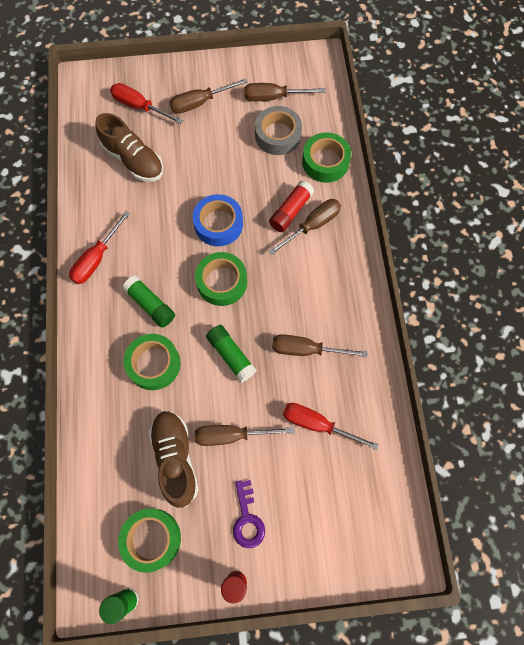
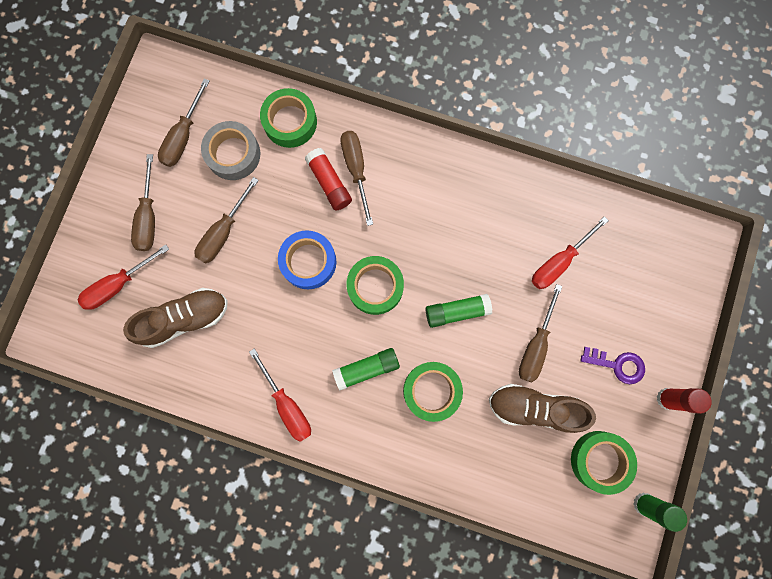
camera: 65 degrees left, 10 degrees up
(306, 350) = (483, 238): brown screwdriver -> brown screwdriver (223, 232)

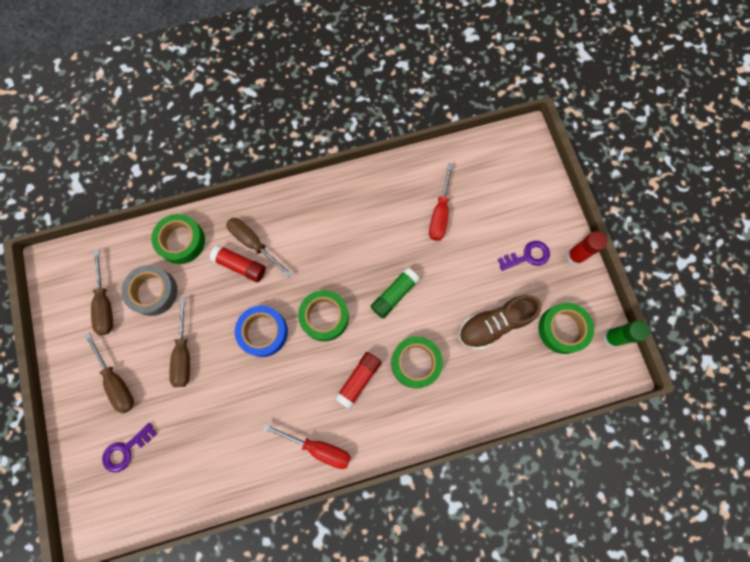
camera: 35 degrees left, 5 degrees down
(118, 285) = (126, 450): red screwdriver -> purple key
(185, 319) = (196, 439): brown shoe -> none
(366, 369) = (358, 380): green glue stick -> red glue stick
(535, 345) = (464, 280): brown screwdriver -> none

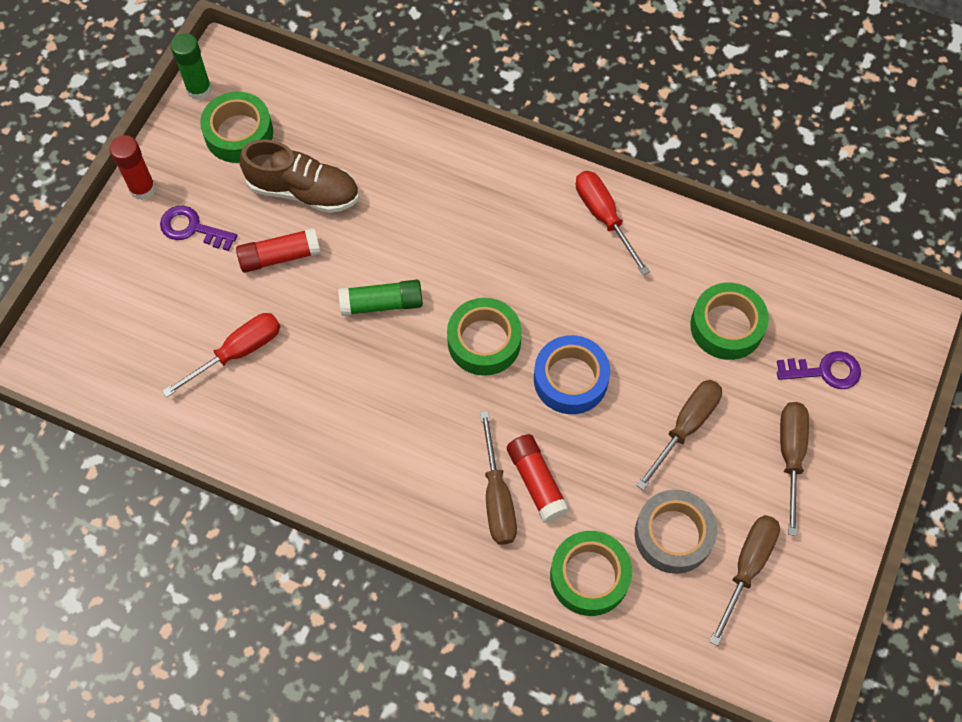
camera: 140 degrees left, 10 degrees down
(358, 380) = (503, 248): red glue stick -> red glue stick (280, 256)
(415, 363) = (426, 218): green tape -> green tape (726, 326)

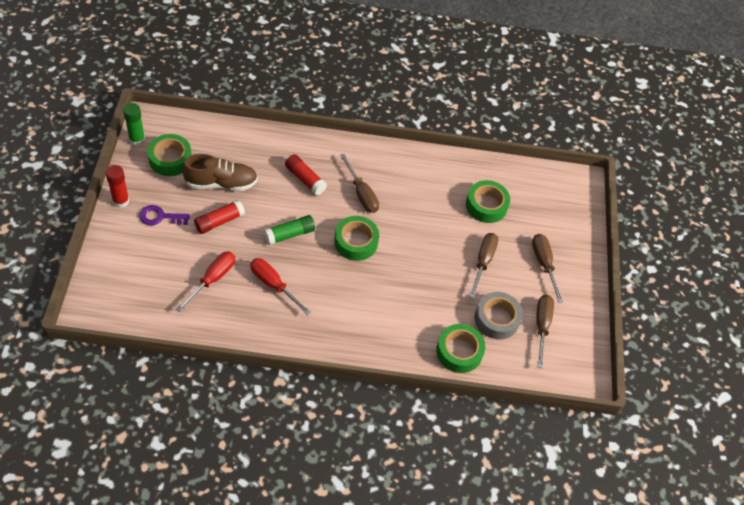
camera: 25 degrees left, 10 degrees down
(497, 497) = (393, 322): brown screwdriver -> brown screwdriver (361, 194)
(536, 482) = (412, 309): red glue stick -> red glue stick (305, 179)
(570, 379) = (411, 251): blue tape -> none
(604, 217) = (399, 163): red screwdriver -> red screwdriver (273, 285)
(825, 371) = (546, 217): purple key -> none

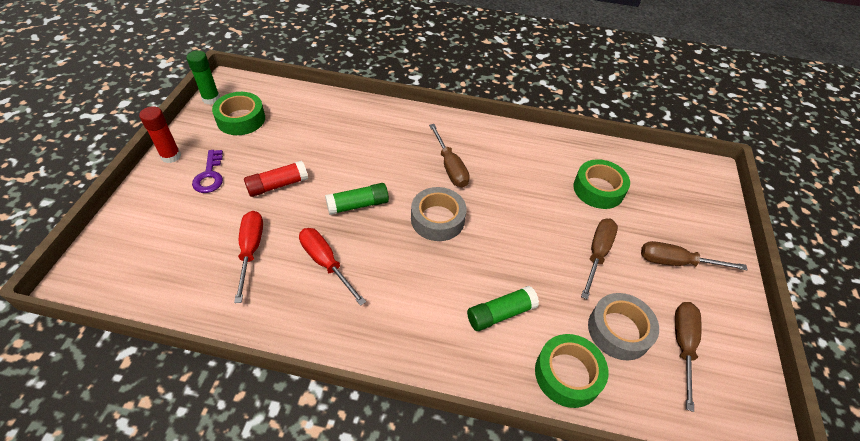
camera: 10 degrees right, 5 degrees down
(160, 217) = (210, 175): purple key -> purple key turned 105 degrees counterclockwise
(212, 279) = (251, 250): red screwdriver -> red screwdriver turned 45 degrees counterclockwise
(221, 183) = (290, 146): brown shoe -> none
(305, 179) = (387, 148): red glue stick -> none
(356, 242) = (437, 219): green tape -> grey tape
(410, 313) = (500, 314): none -> green glue stick
(543, 264) = (676, 262): brown screwdriver -> brown screwdriver turned 75 degrees counterclockwise

